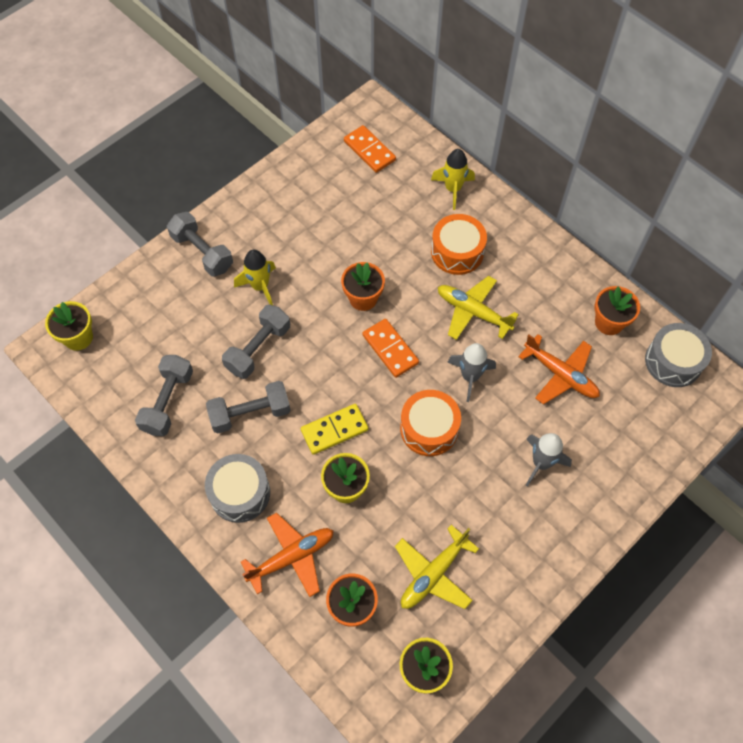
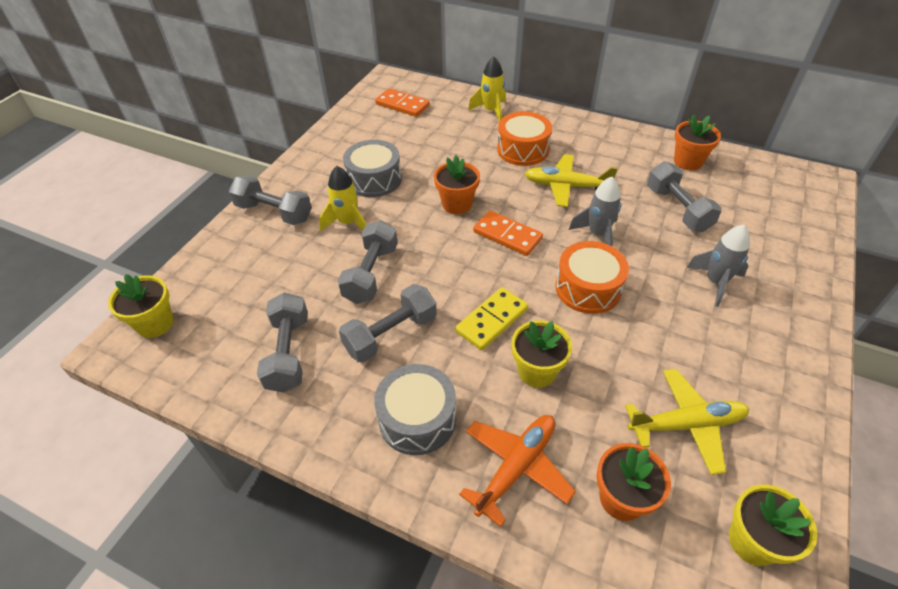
camera: 20 degrees left, 15 degrees down
(433, 574) = (687, 424): yellow plane -> yellow plane turned 120 degrees counterclockwise
(561, 375) = (677, 209): orange plane -> grey dumbbell
(673, 361) = (762, 173): grey drum -> grey drum (374, 179)

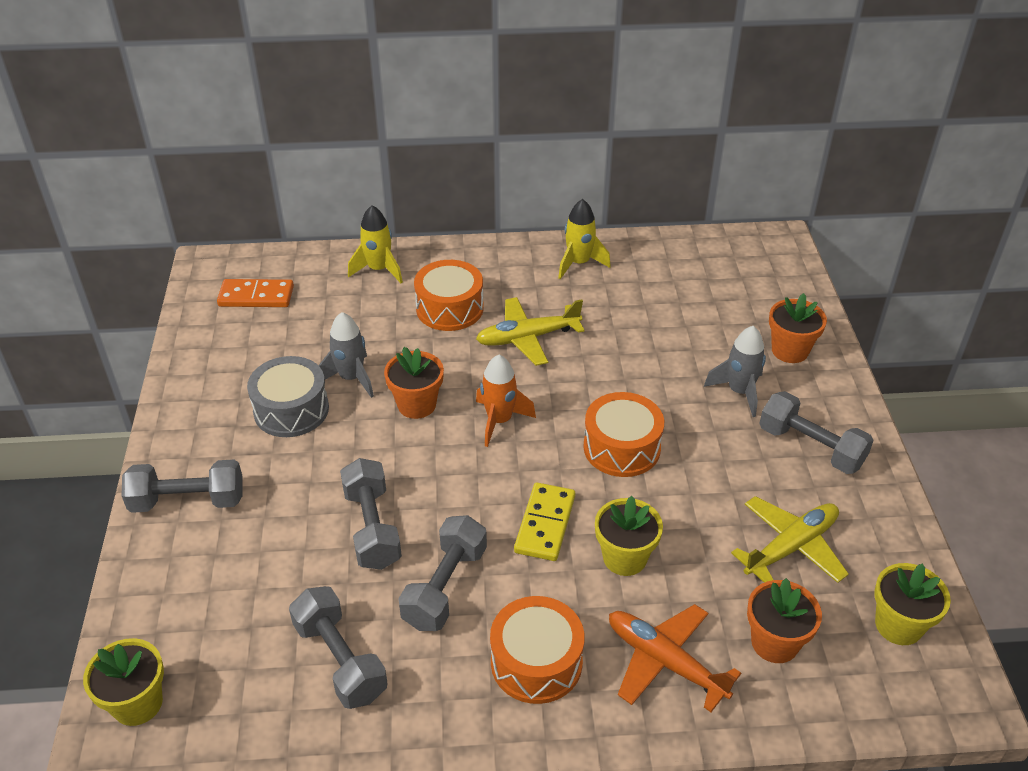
camera: 30 degrees left, 5 degrees down
(348, 223) = (297, 477): yellow rocket -> yellow rocket (579, 263)
(417, 419) = (536, 662): grey drum -> orange drum
(507, 235) = (499, 421): orange domino -> orange rocket
(516, 467) = (664, 661): orange plane -> orange plane turned 60 degrees counterclockwise
(597, 234) = (595, 383): grey rocket -> grey rocket (351, 378)
(677, 209) = (659, 323): grey dumbbell -> grey dumbbell (811, 447)
(688, 162) = (639, 263): orange flower pot -> orange flower pot (790, 350)

